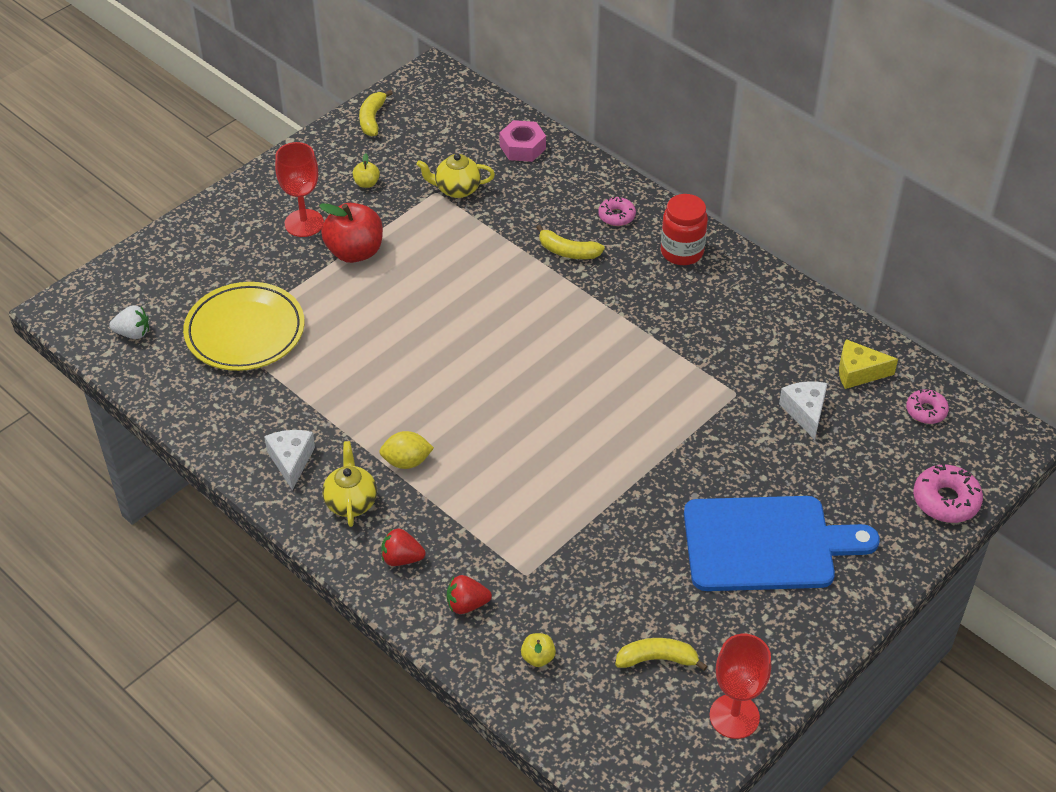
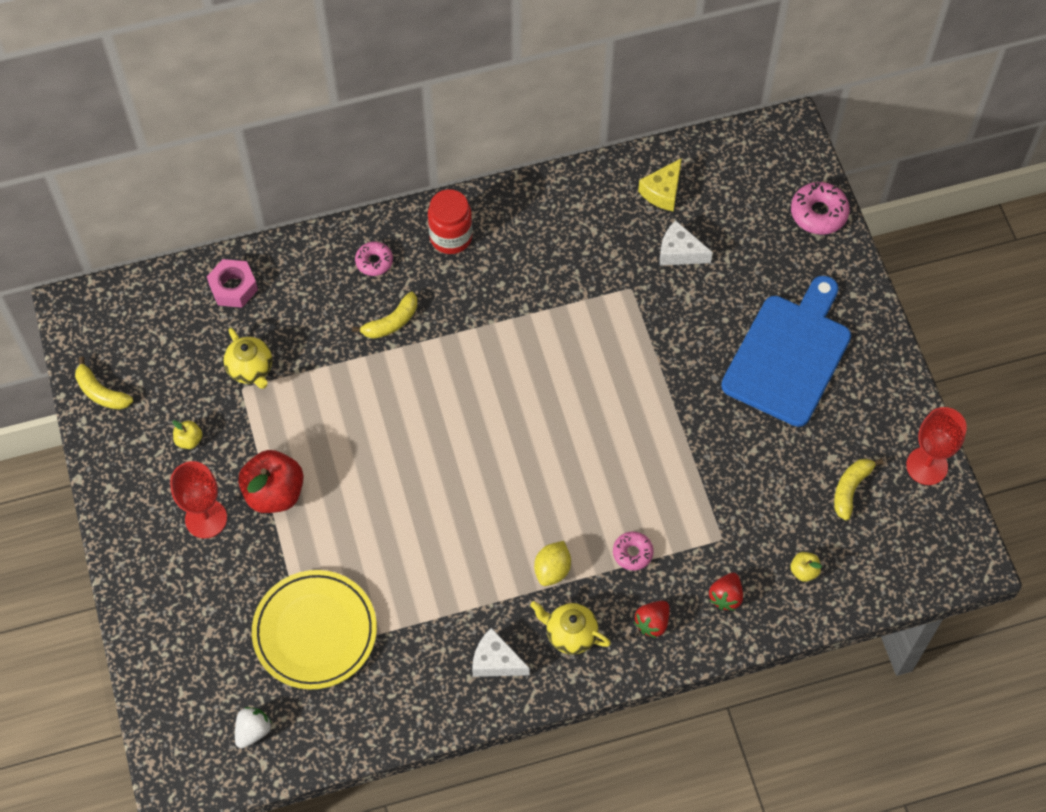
camera: 60 degrees left, 15 degrees up
(457, 189) = (251, 369): yellow teapot -> yellow teapot turned 60 degrees counterclockwise
(926, 411) = (728, 171): pink donut -> pink donut (632, 553)

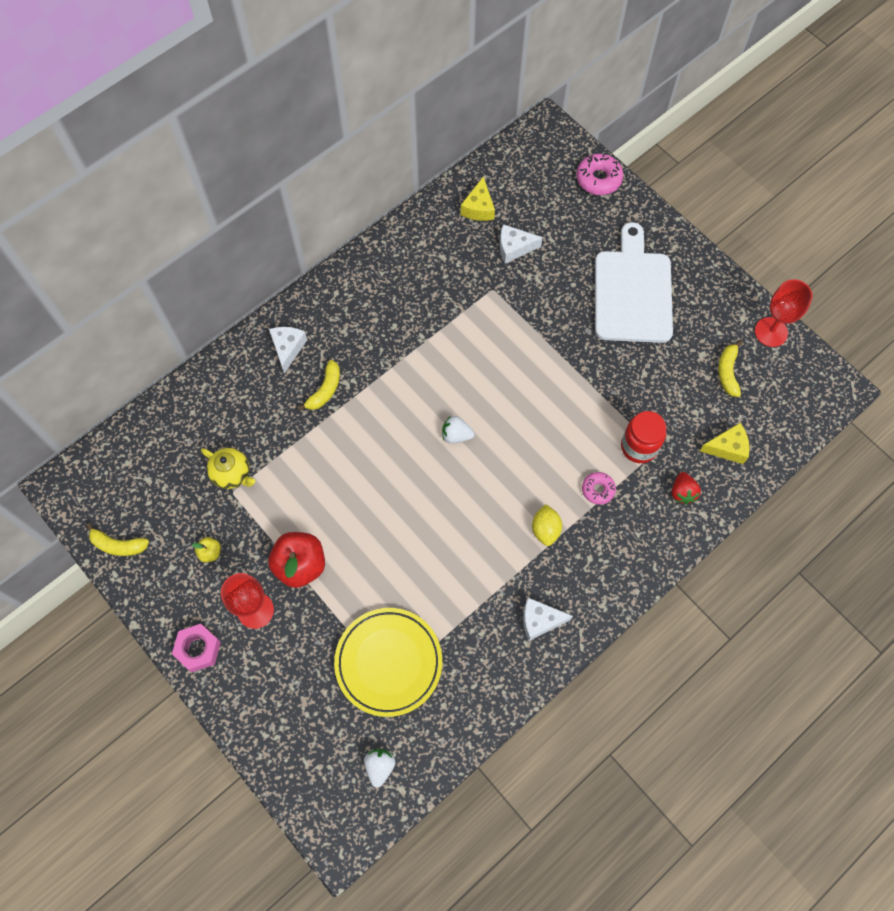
camera: 25 degrees left, 5 degrees up
(233, 287) = (186, 415): pink nut -> pink nut (198, 649)
(374, 261) = (287, 348): pink donut -> white cheese
(451, 237) = (337, 305): red jar -> red jar (639, 447)
(508, 429) = (456, 435): none -> white strawberry
(570, 634) = (584, 573): yellow teapot -> none
(652, 623) = (640, 537): red strawberry -> none
(789, 355) = (632, 291): blue cutting board -> white cutting board
(804, 571) = (727, 448): yellow apple -> yellow cheese

